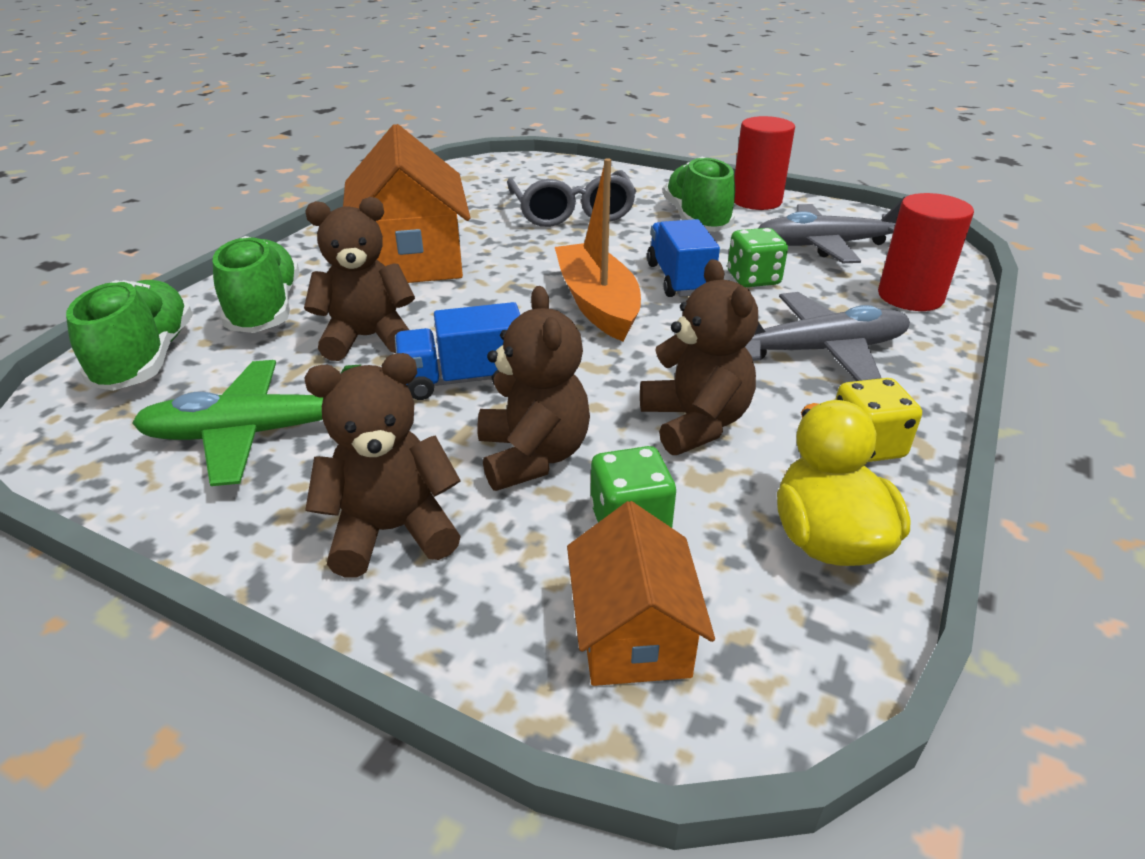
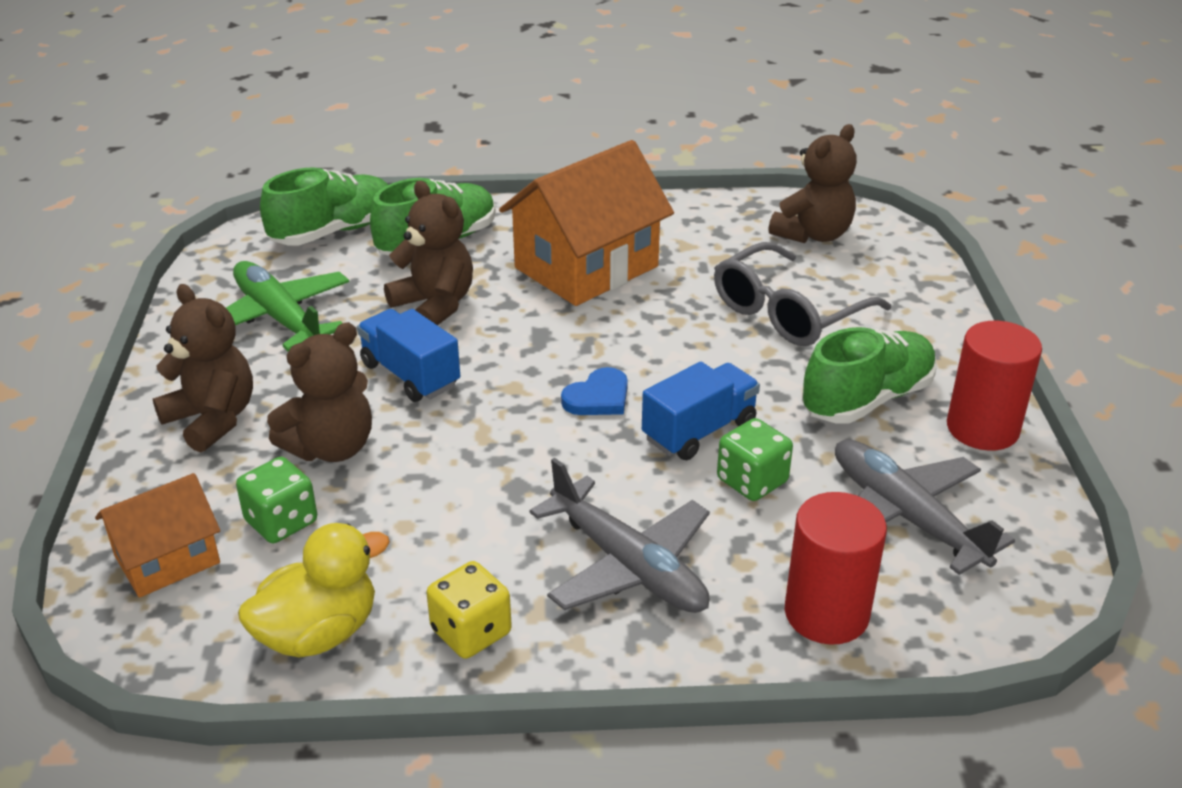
camera: 60 degrees right, 0 degrees up
(597, 304) = (598, 397): orange boat -> blue heart
(695, 423) = (435, 518): brown teddy bear -> brown teddy bear (813, 234)

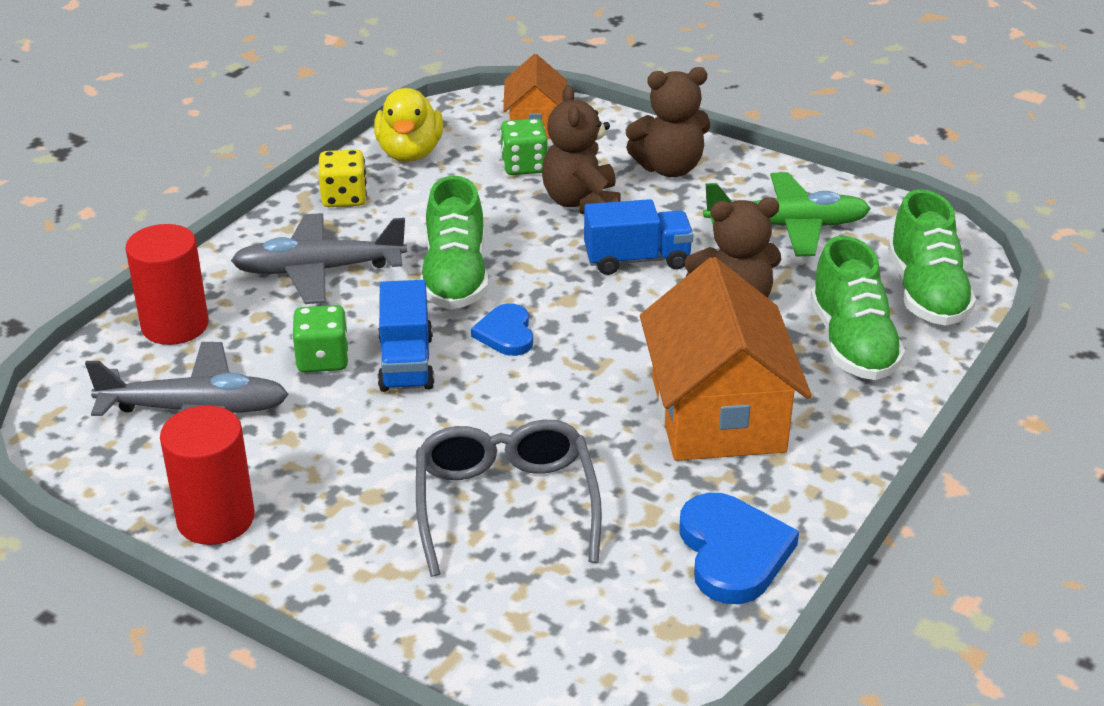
camera: 125 degrees right, 0 degrees up
(715, 220) = (733, 552): none -> blue heart
(813, 234) = (629, 616): brown teddy bear -> none
(867, 399) = (331, 475): green shoe -> green shoe (455, 278)

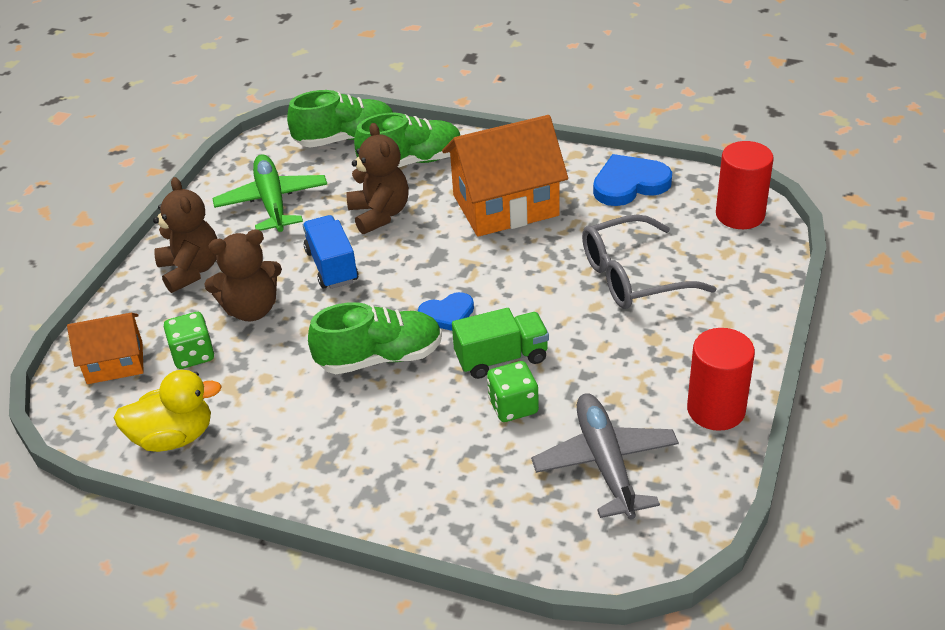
camera: 100 degrees left, 5 degrees up
(175, 325) = (498, 518): red cylinder -> red cylinder (740, 215)
(319, 270) = (388, 445): grey plane -> none
(344, 198) = (263, 463): yellow dice -> none
(406, 363) = (501, 358): blue truck -> green truck

